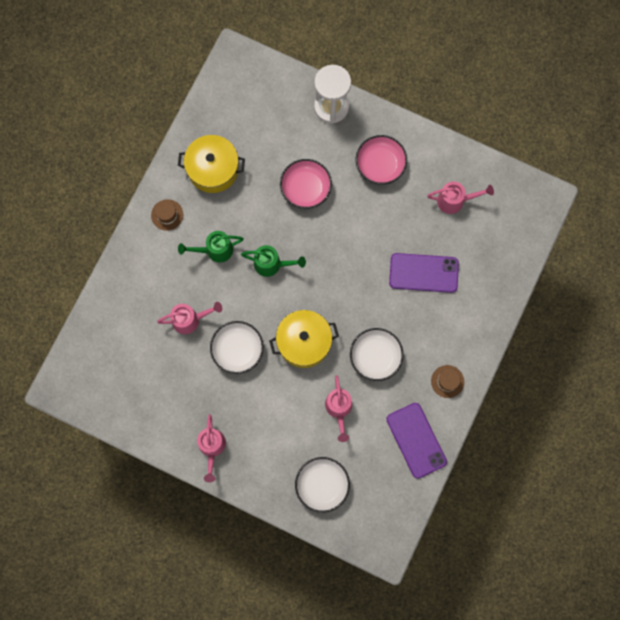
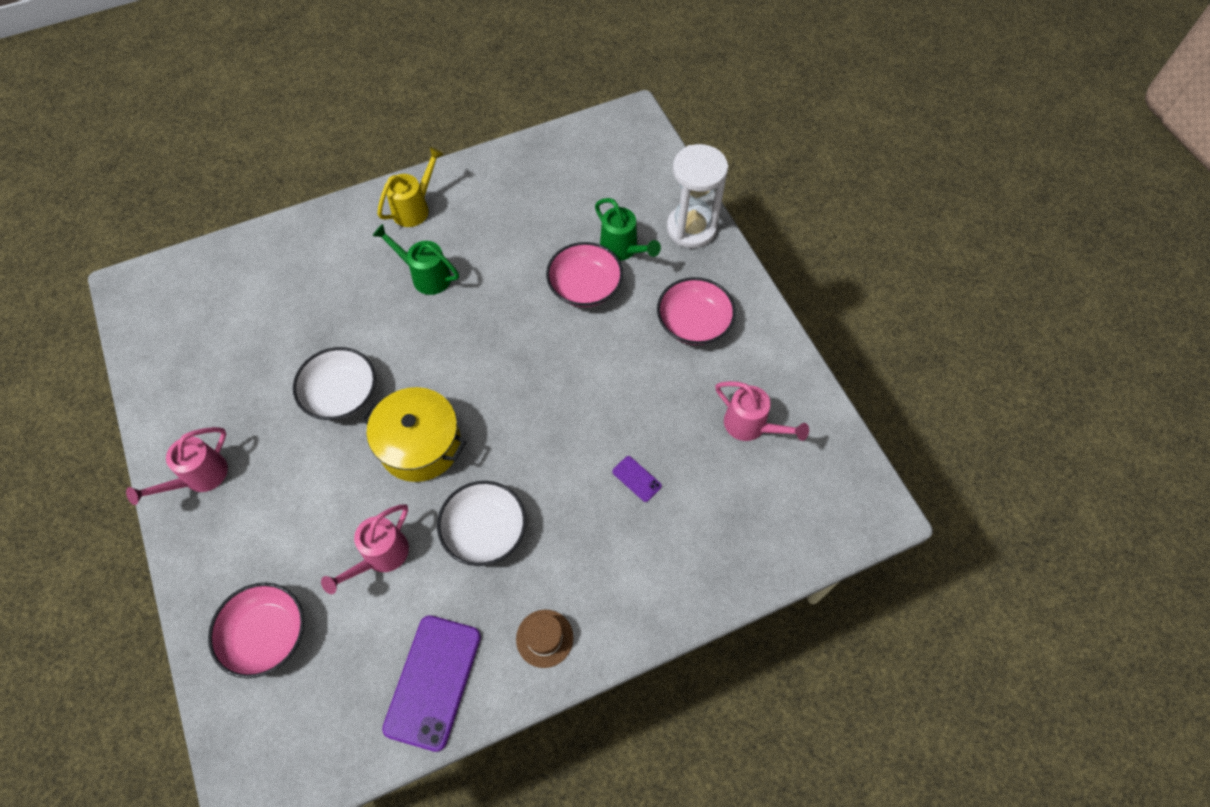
camera: 40 degrees right, 15 degrees down
(167, 215) = (415, 208): brown hat -> yellow watering can
(190, 320) = (326, 323): pink watering can -> none
(213, 169) = (505, 200): yellow pot -> none
(271, 264) = (470, 334): green watering can -> green watering can (622, 249)
(322, 485) = (266, 634): white bowl -> pink bowl
(423, 273) = (636, 479): purple phone -> purple phone, size x0.44

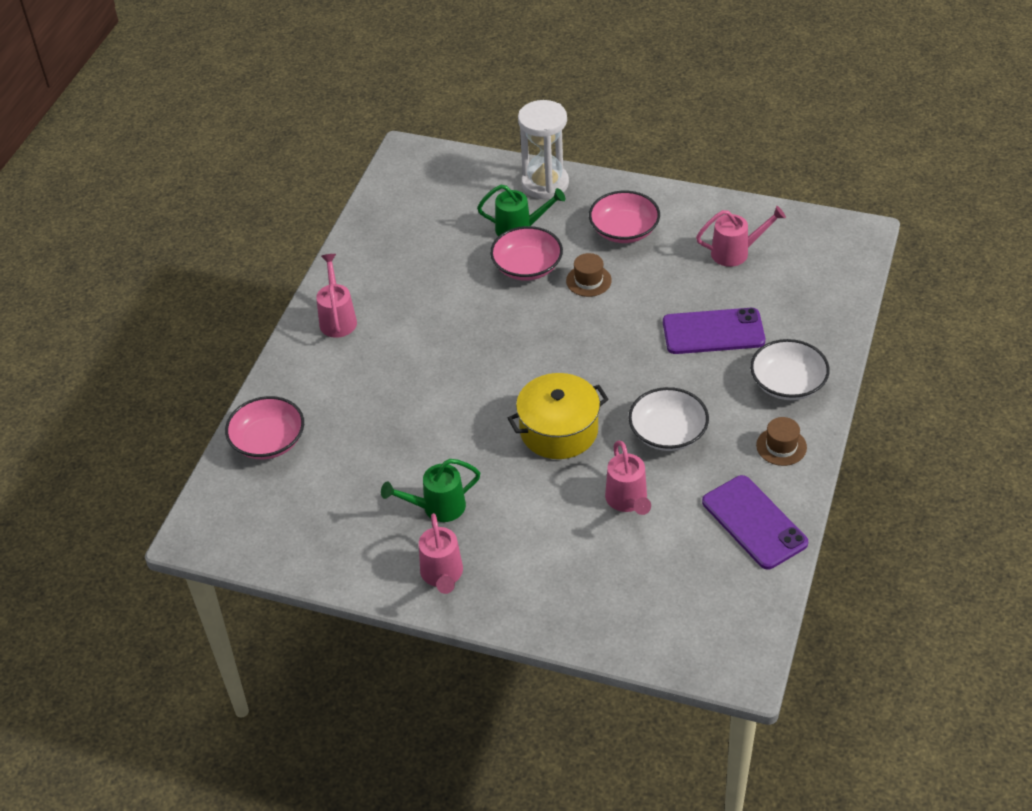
camera: 45 degrees left, 15 degrees down
(266, 634) = (623, 599): pink bowl -> pink bowl (268, 441)
(341, 394) = (462, 452): white bowl -> white bowl (788, 383)
(415, 208) = (337, 319): yellow watering can -> pink watering can
(426, 276) = (411, 347): green watering can -> green watering can (437, 507)
(610, 340) = (588, 280): none -> brown hat
(636, 479) = (713, 331): purple phone -> purple phone, size x2.28

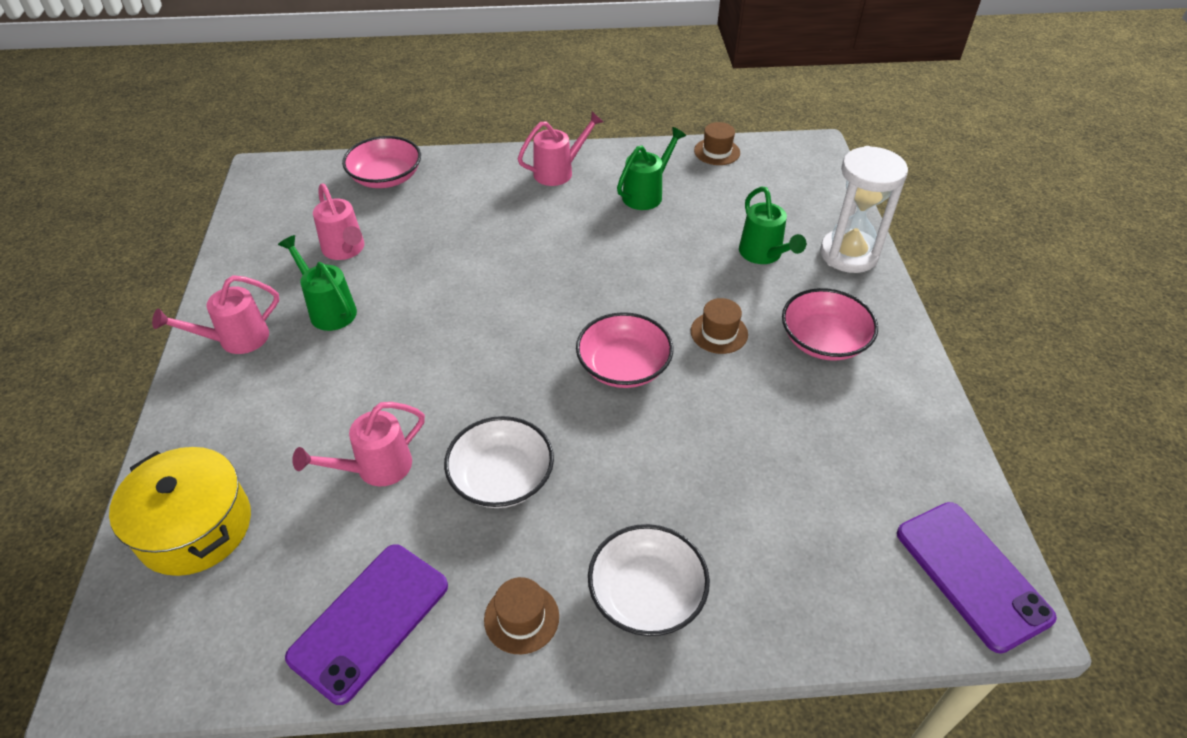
camera: 65 degrees right, 0 degrees up
(374, 211) = (717, 152): none -> brown hat
(404, 272) = (646, 194): none -> green watering can
(527, 266) = (709, 277): pink bowl -> pink bowl (623, 366)
(559, 430) = (469, 373): yellow pot -> yellow pot (195, 527)
(713, 331) = (701, 478): purple phone -> purple phone (972, 574)
(735, 252) = (862, 463): pink watering can -> pink watering can (345, 250)

